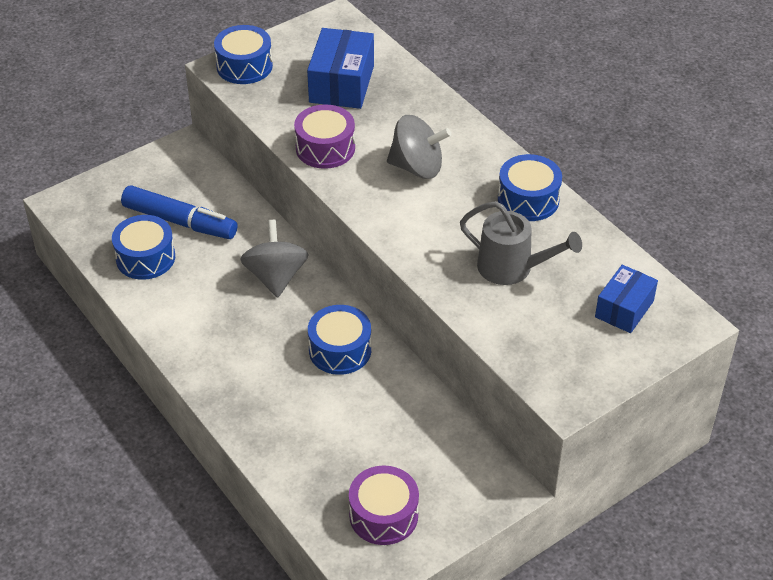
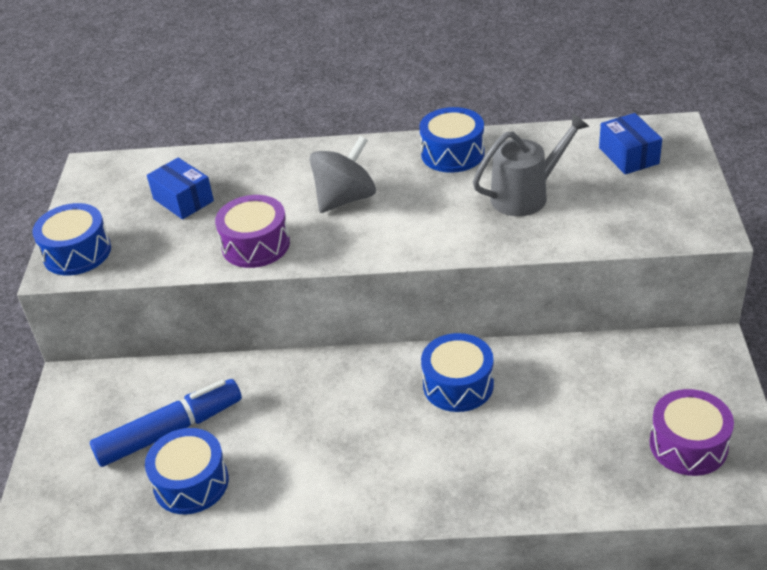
camera: 50 degrees left, 5 degrees down
(276, 277) = (321, 389): grey spinning top -> none
(341, 84) = (183, 200): blue box -> blue box, size x0.65

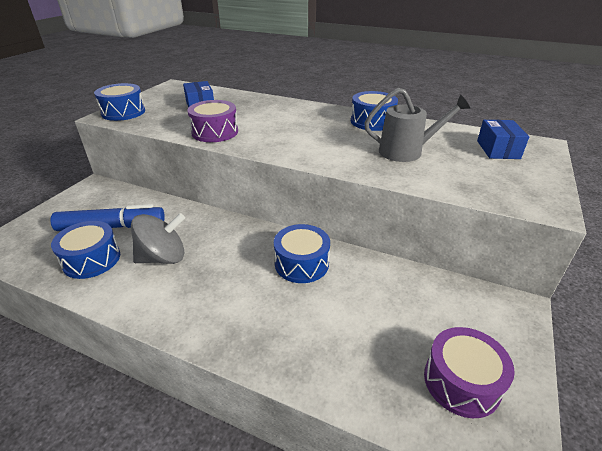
camera: 20 degrees right, 5 degrees down
(345, 199) = (287, 125): grey spinning top -> grey spinning top (163, 257)

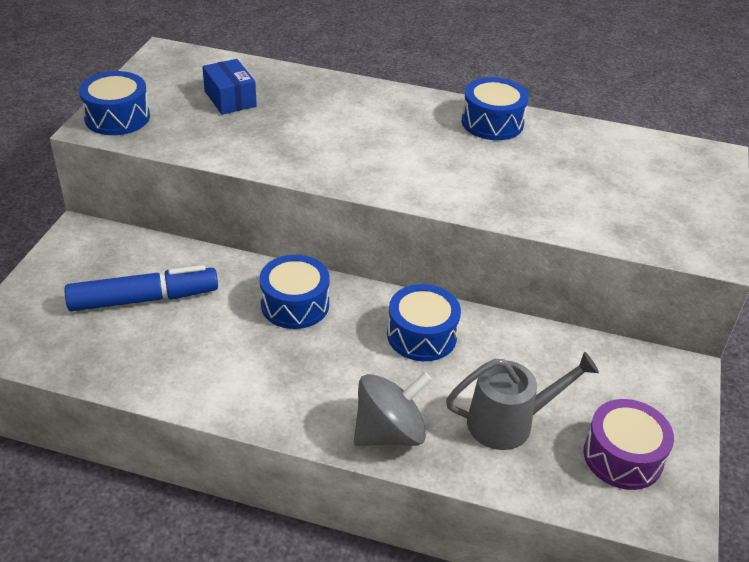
camera: 10 degrees left, 5 degrees up
(91, 259) = (141, 349): blue drum -> blue drum (295, 304)
(163, 257) = (237, 340): grey spinning top -> grey spinning top (389, 433)
(215, 132) = (275, 152): purple drum -> none
(407, 151) = (546, 176): grey watering can -> grey watering can (509, 422)
(498, 149) = (661, 168): blue box -> none

